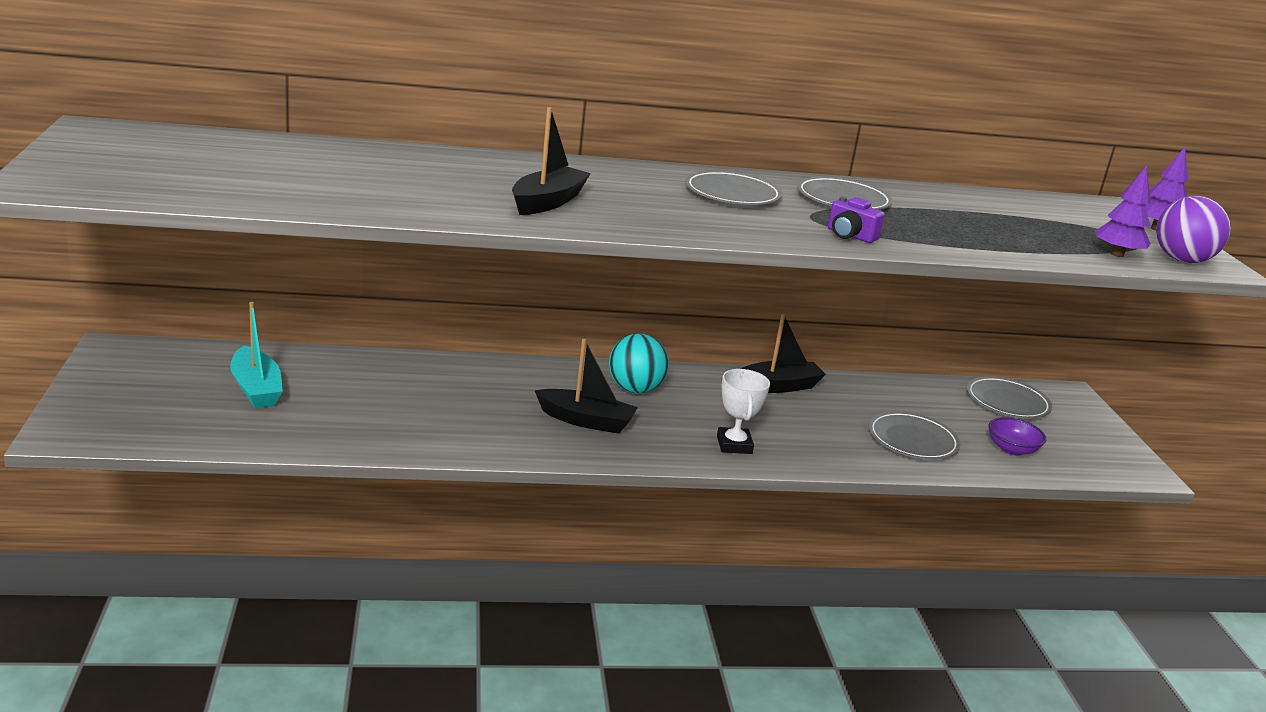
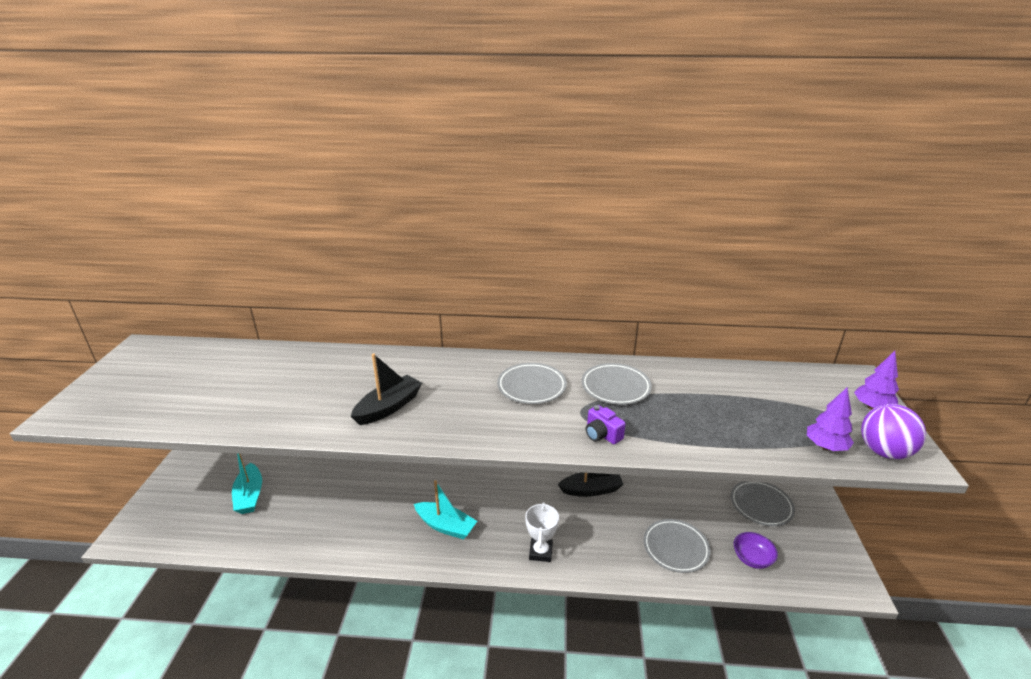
camera: 15 degrees right, 5 degrees up
(586, 421) = (445, 526): black boat -> turquoise boat
(635, 389) = (489, 494): turquoise ball -> none

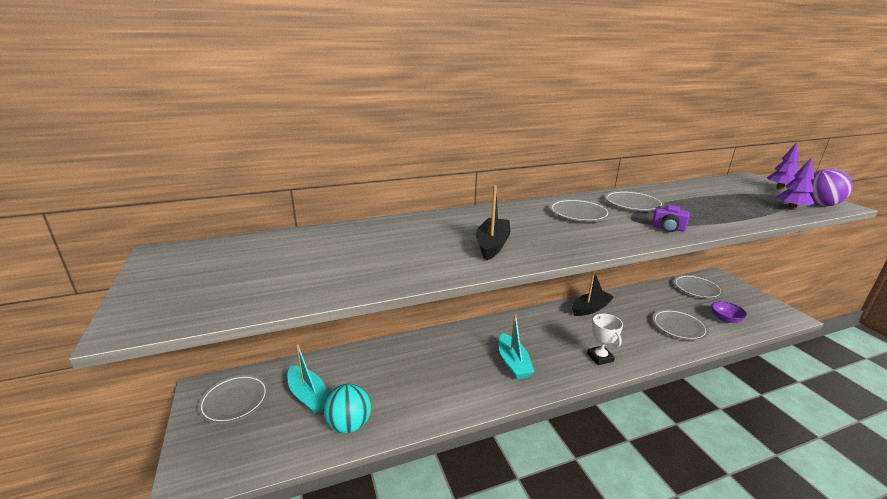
camera: 25 degrees left, 5 degrees down
(197, 480) = (235, 401): none -> grey plate
(258, 534) = (349, 424): none -> turquoise ball
(445, 526) = (513, 363): turquoise boat -> turquoise boat turned 75 degrees clockwise

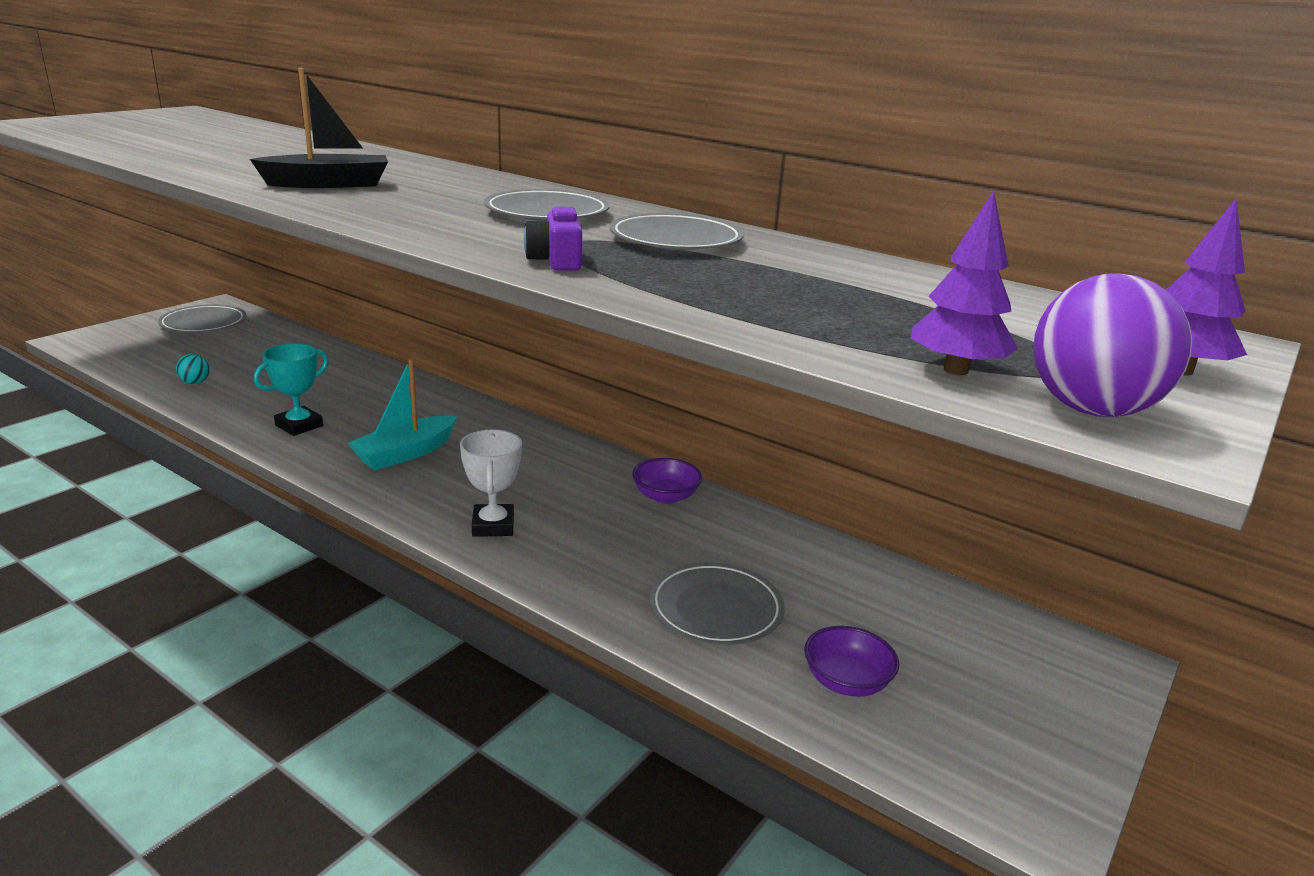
camera: 55 degrees right, 0 degrees up
(308, 396) = (234, 351): turquoise boat -> none
(349, 424) = (195, 382): turquoise ball -> turquoise ball, size x0.49
(454, 392) = (299, 426): none -> turquoise trophy
(590, 308) = (665, 496): black boat -> purple bowl
(600, 357) = (493, 526): white trophy -> white trophy turned 45 degrees counterclockwise
(697, 289) = (963, 629): grey plate -> none

